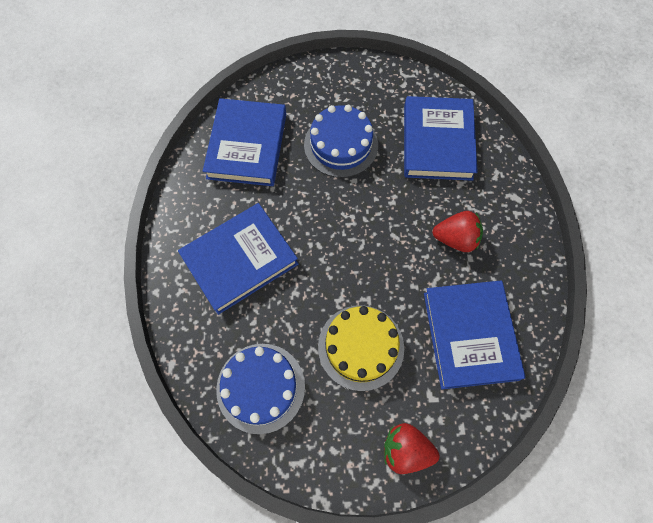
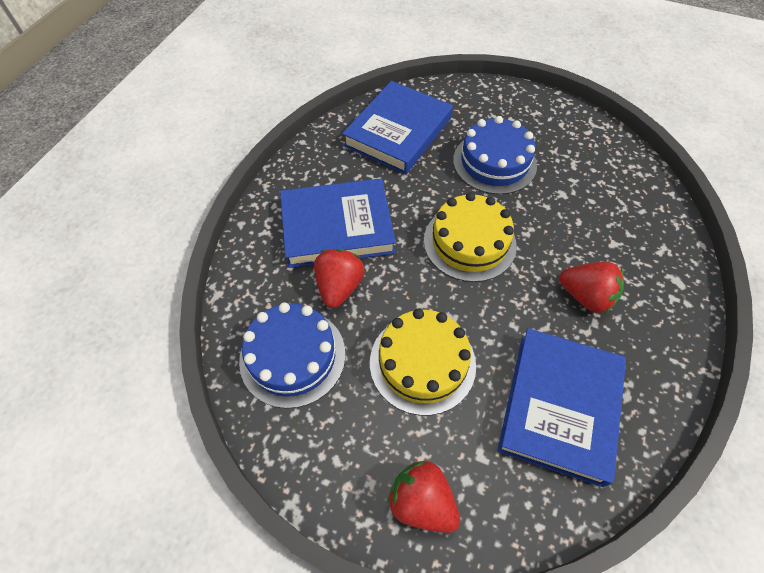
camera: 25 degrees right, 10 degrees down
(268, 313) = (339, 287): none -> red strawberry
(352, 229) = (469, 242): none -> yellow cake
(437, 142) = (604, 195): blue book -> none

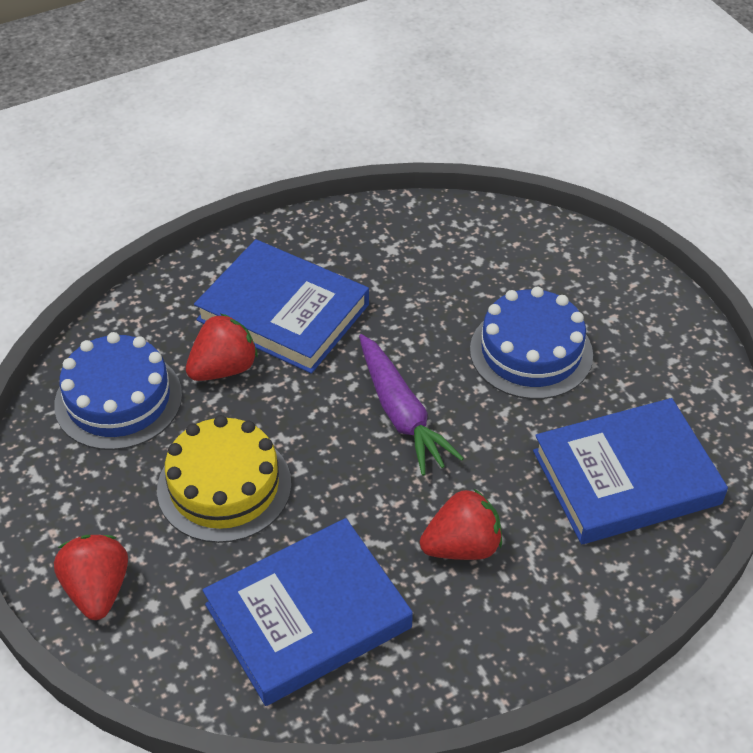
camera: 40 degrees right, 10 degrees down
(398, 132) = (458, 254): blue book -> blue book (626, 477)
(469, 242) = (401, 413): yellow cake -> purple carrot
(585, 296) = (462, 546): red strawberry -> red strawberry turned 90 degrees counterclockwise

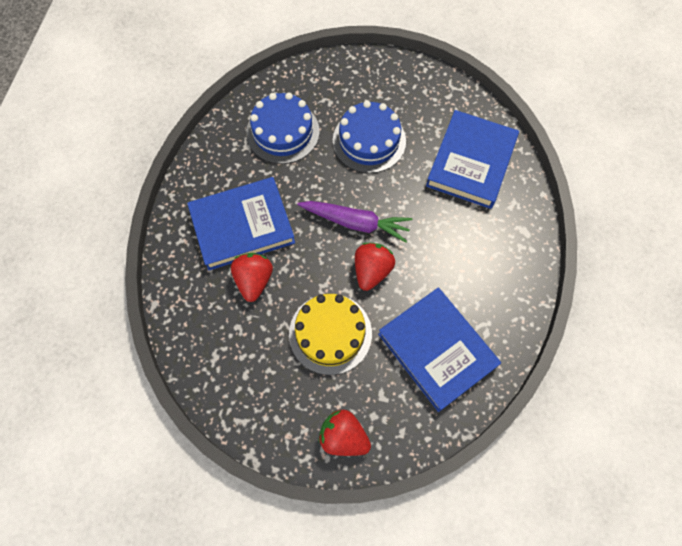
camera: 50 degrees left, 20 degrees up
(118, 399) = (228, 345): blue cake -> blue cake (283, 132)
(308, 616) = (437, 350): blue book -> blue book turned 45 degrees counterclockwise
(462, 546) = (452, 256): red strawberry -> red strawberry (372, 271)

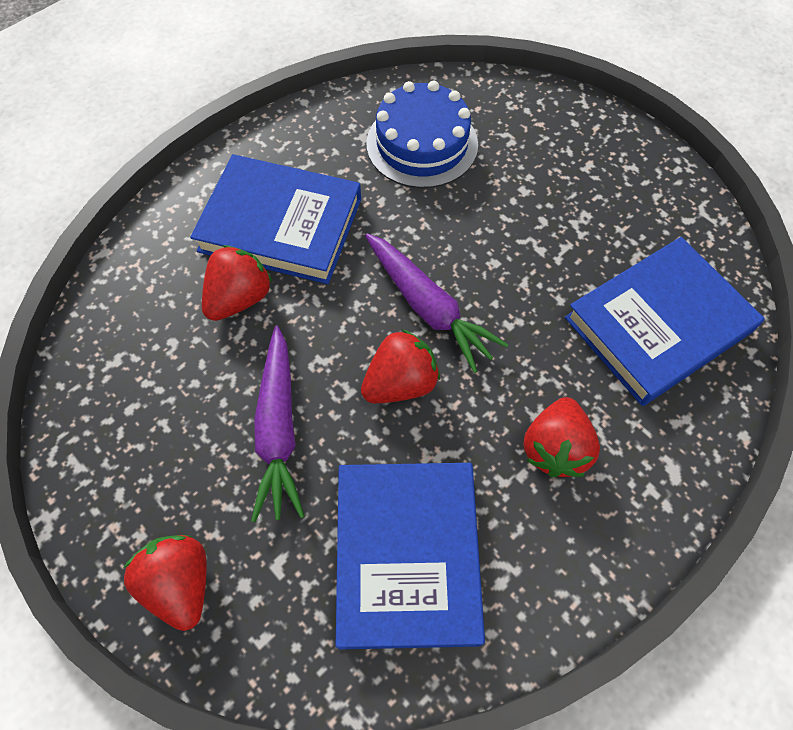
camera: 35 degrees right, 5 degrees down
(330, 333) = (278, 429): yellow cake -> purple carrot
(369, 141) = (528, 215): blue cake -> none
(466, 255) = (555, 448): none -> red strawberry

